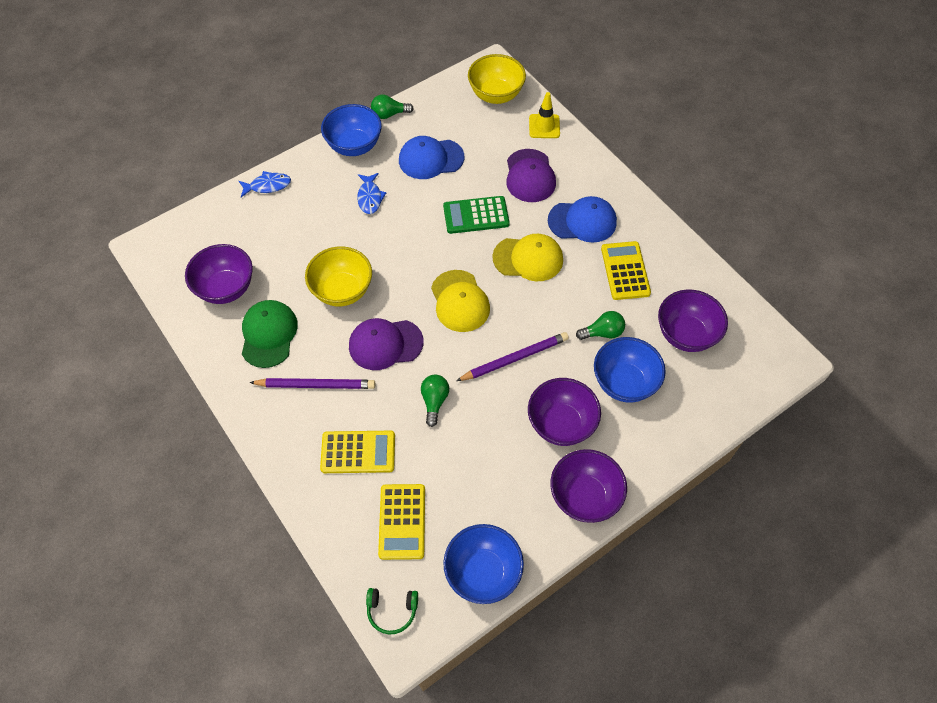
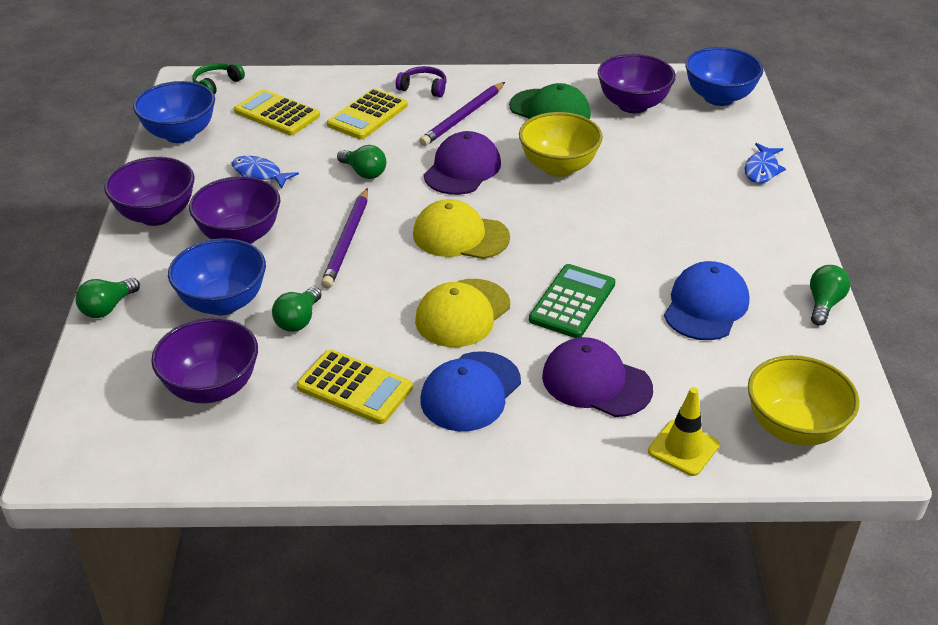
camera: 125 degrees right, 20 degrees down
(290, 440) = (423, 88): none -> purple headphones
(354, 146) = (782, 252): blue bowl -> blue bowl (719, 98)
(370, 197) = (679, 232): blue fish -> blue fish (259, 174)
(684, 443) = (107, 308): none -> green light bulb

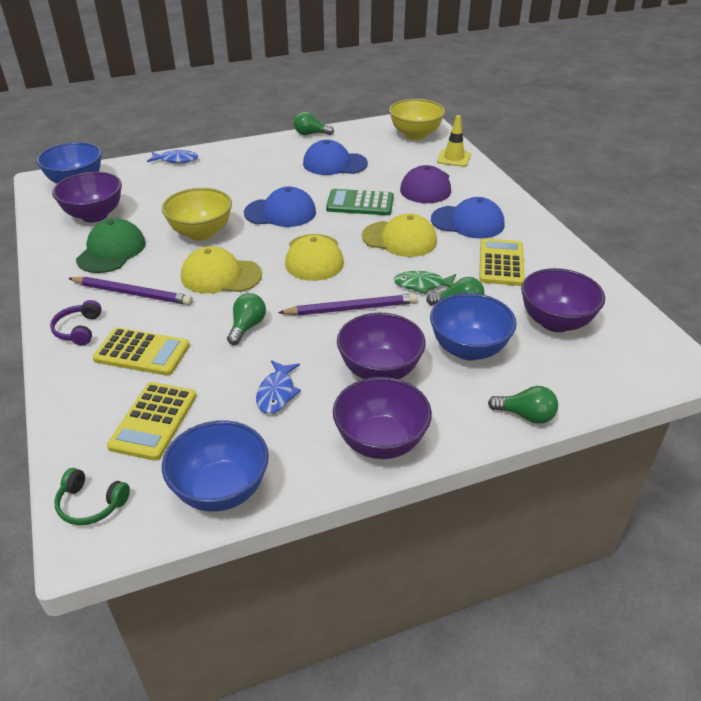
camera: 110 degrees left, 0 degrees up
(354, 303) = (422, 285): none -> green fish
(462, 169) = (221, 276): purple cap -> yellow cap
(579, 230) = (280, 212): none -> blue cap

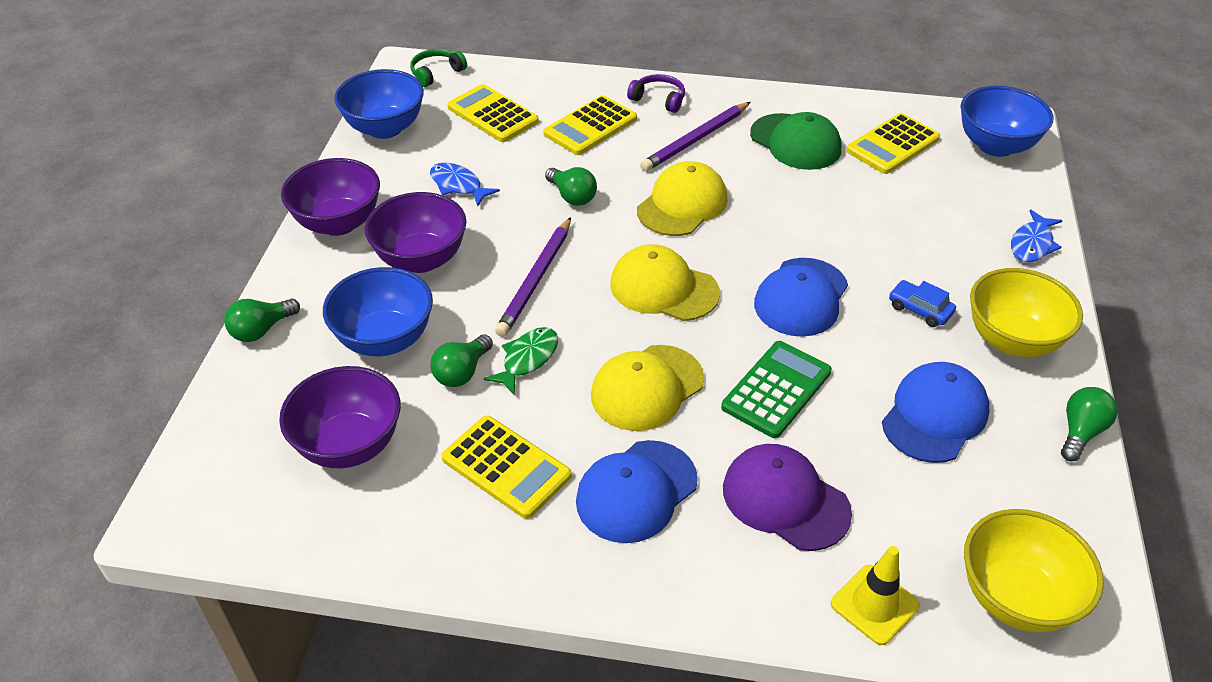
camera: 120 degrees right, 5 degrees up
(94, 215) = (892, 145): purple bowl -> yellow calculator
(201, 233) = (792, 214): yellow bowl -> yellow bowl (1012, 340)
(260, 179) = (919, 309): none -> blue car

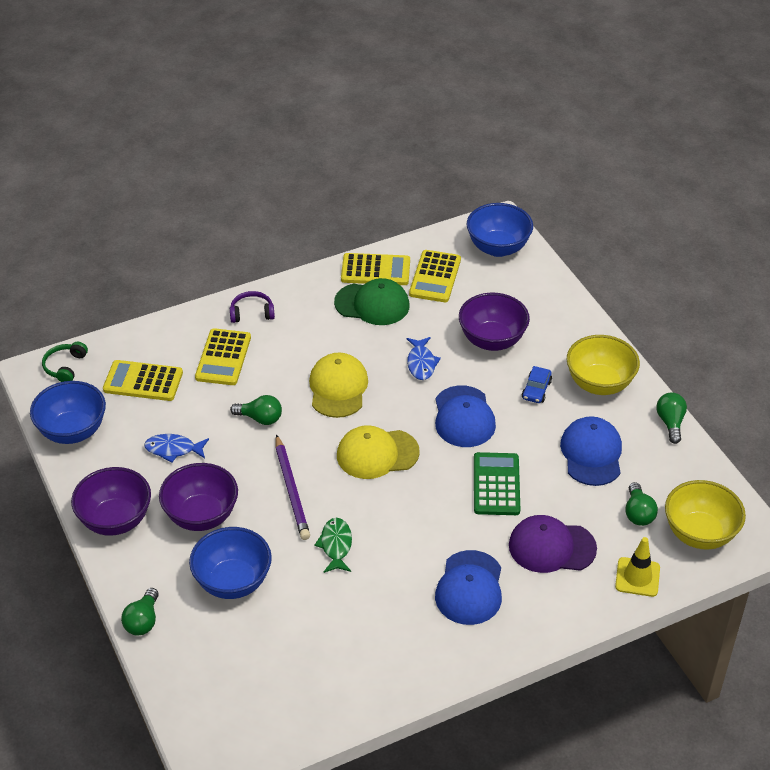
camera: 35 degrees left, 0 degrees up
(349, 445) = (278, 658): purple bowl -> purple bowl (492, 340)
(462, 372) = (303, 575): green light bulb -> green light bulb (638, 513)
(506, 467) = (384, 616): yellow calculator -> yellow calculator (375, 270)
(647, 388) = (423, 524): yellow cap -> none
(695, 139) = (305, 333): purple pencil -> none
(919, 309) = (536, 390): blue car -> blue car turned 75 degrees counterclockwise
(1032, 244) = (567, 312): blue fish -> blue fish (421, 363)

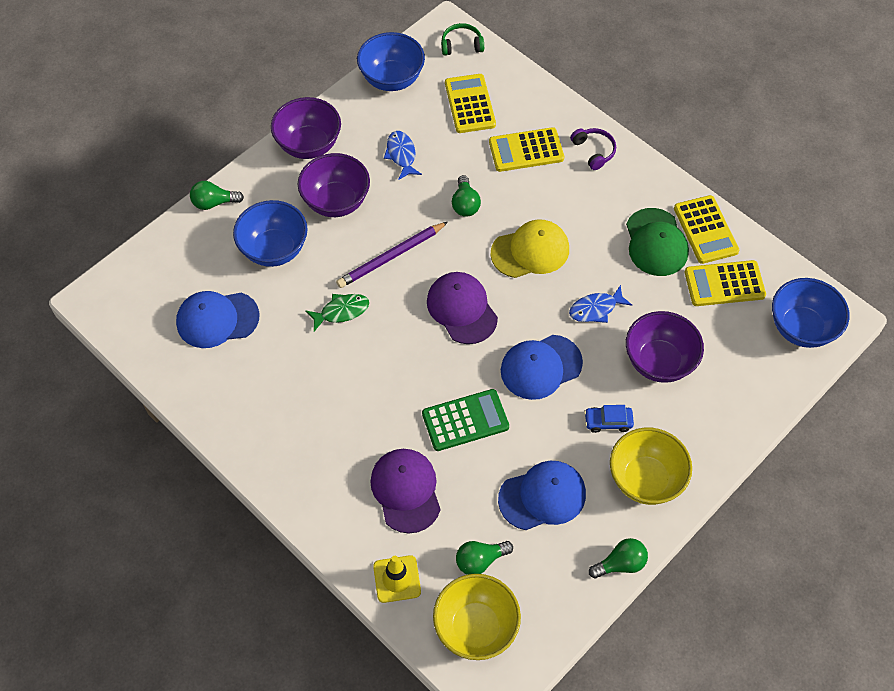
camera: 70 degrees right, 15 degrees up
(377, 454) = (462, 309): yellow cap -> purple cap
(469, 588) = (331, 433): blue cap -> blue cap (217, 319)

